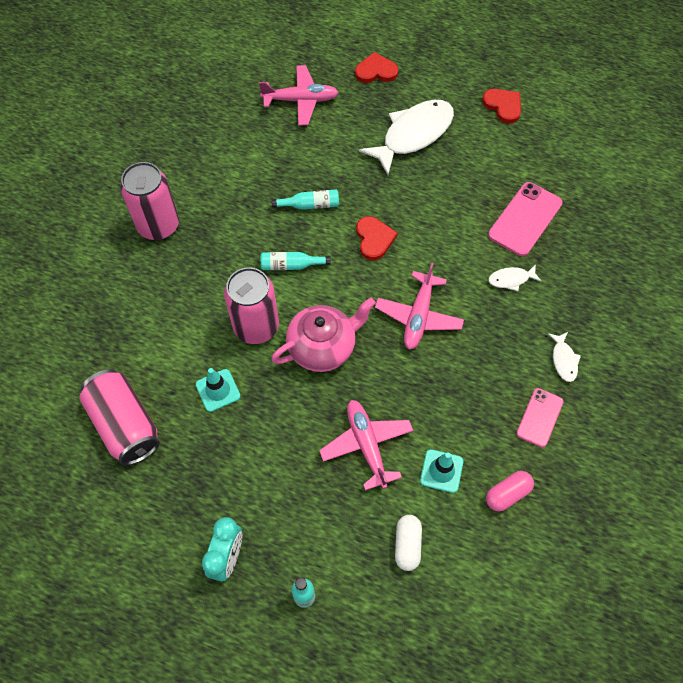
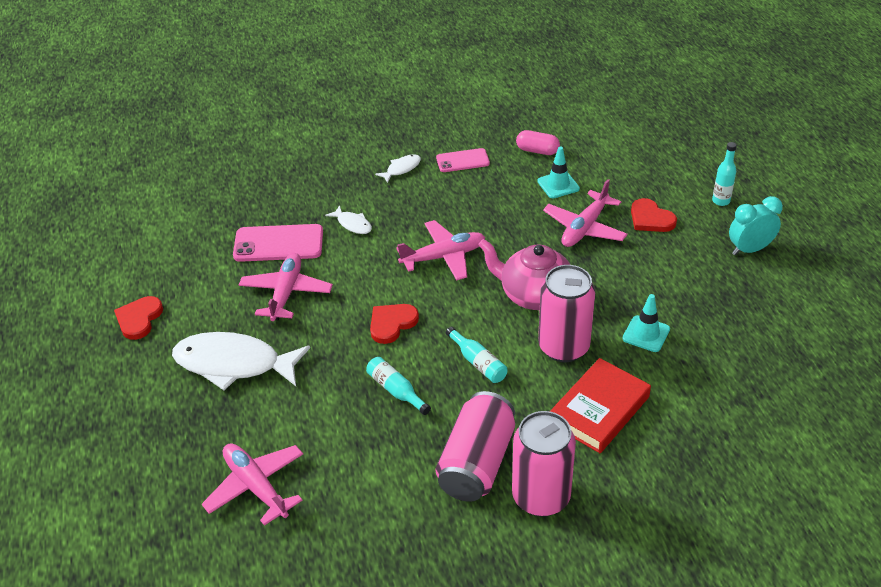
camera: 125 degrees left, 20 degrees down
(125, 424) = (744, 371): pink can -> pink can (476, 463)
(185, 305) = (599, 410): none -> red book
(376, 71) = (156, 445): red heart -> red heart (650, 219)
(407, 545) = (627, 175): white capsule -> none
(461, 195) = (286, 293): none -> pink plane

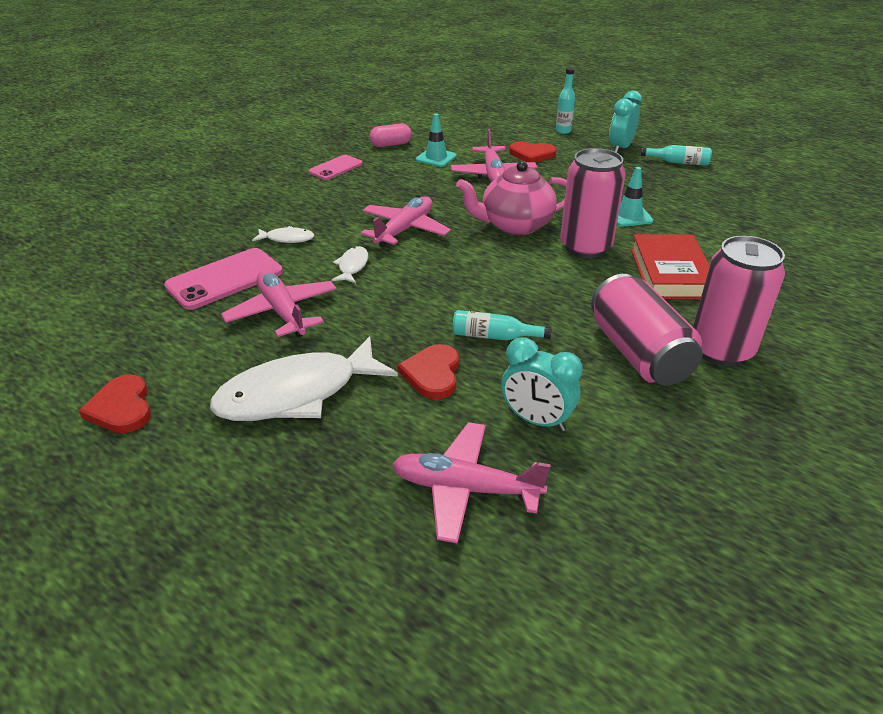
camera: 40 degrees left, 5 degrees down
(347, 469) = (536, 420): none -> turquoise clock
(392, 323) = (422, 291): red heart -> red heart (432, 374)
(401, 169) = (286, 189): white fish -> white fish (352, 266)
(478, 362) = (535, 285): turquoise bottle -> turquoise bottle (678, 162)

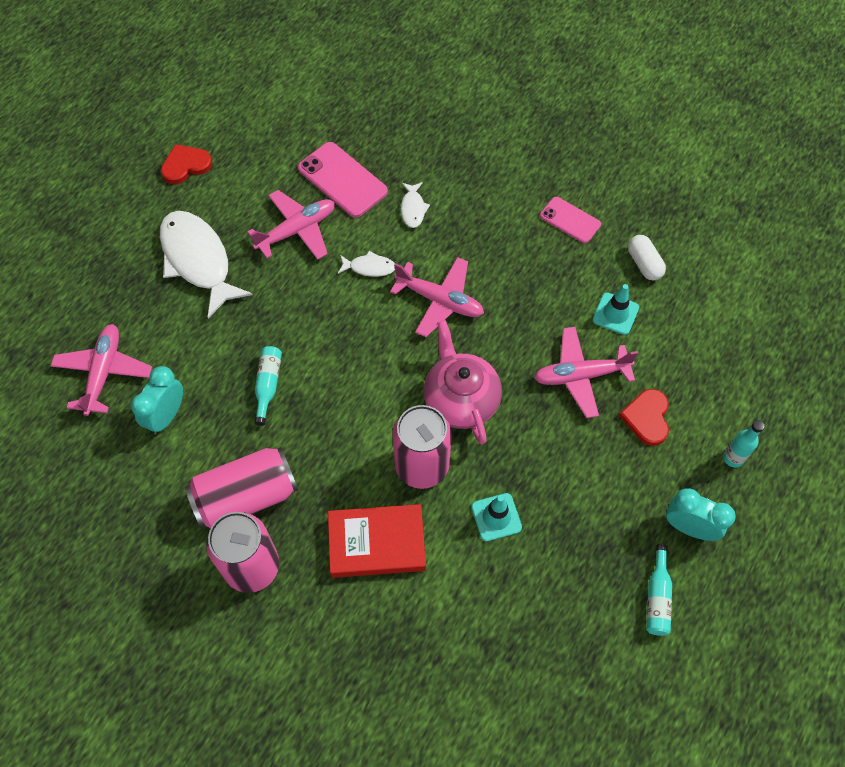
camera: 85 degrees right, 25 degrees up
(391, 144) = (644, 263): pink capsule -> white capsule
(432, 374) = (220, 344): red heart -> none

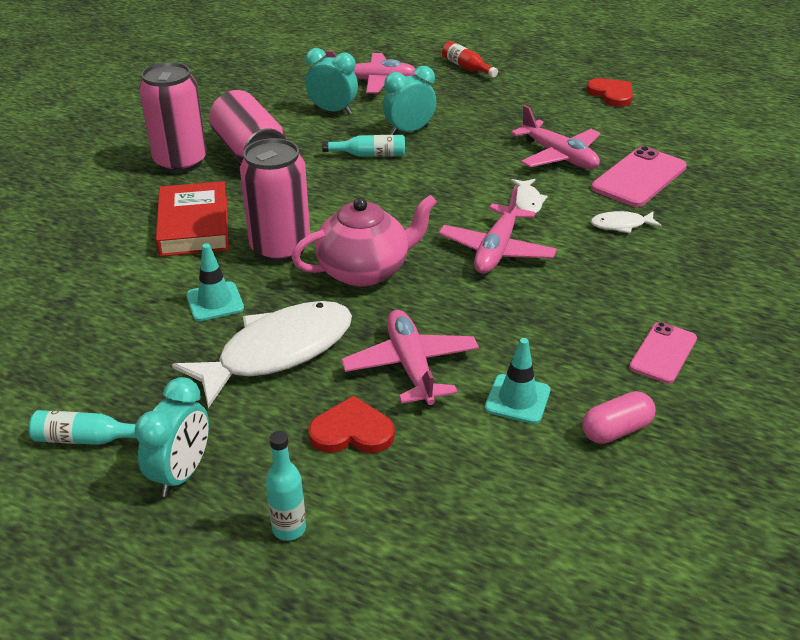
camera: 85 degrees right, 25 degrees down
(92, 279) = (466, 67): none -> red bottle
(198, 260) = (502, 110): white fish -> white fish (278, 352)
(225, 346) = (409, 131): none -> turquoise clock
(644, 263) = (616, 430): white capsule -> pink capsule

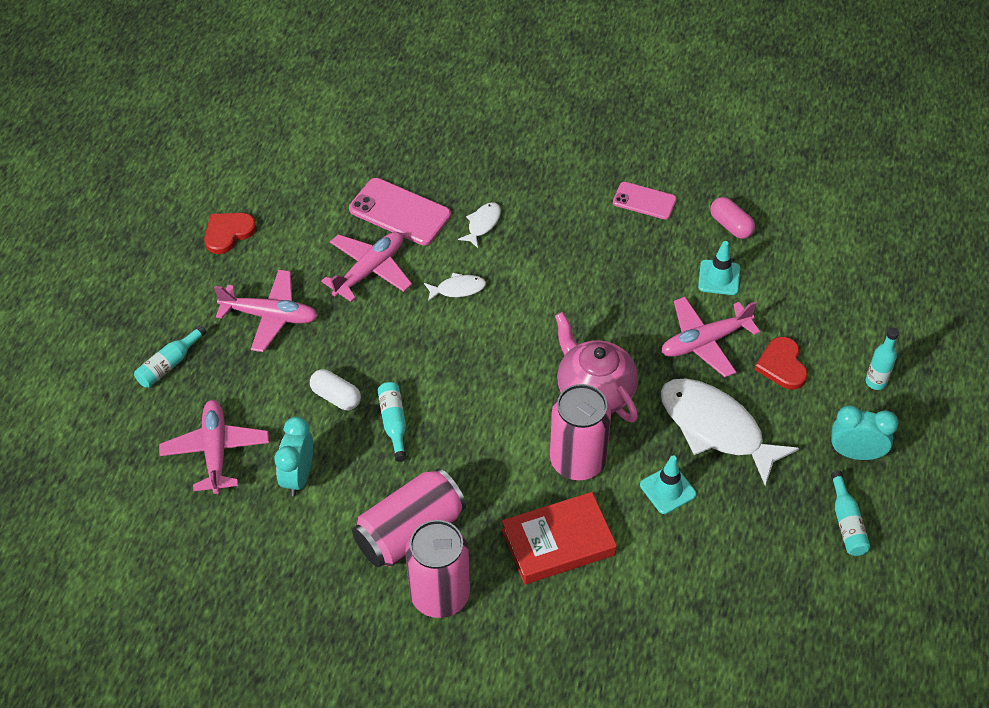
camera: 100 degrees left, 15 degrees up
(409, 131) = (336, 397): turquoise clock -> white capsule
(466, 67) = (169, 364): red bottle -> turquoise bottle
(496, 250) = (541, 304): pink plane -> pink plane (270, 316)
(621, 225) = (482, 224): white fish -> white fish turned 135 degrees counterclockwise

